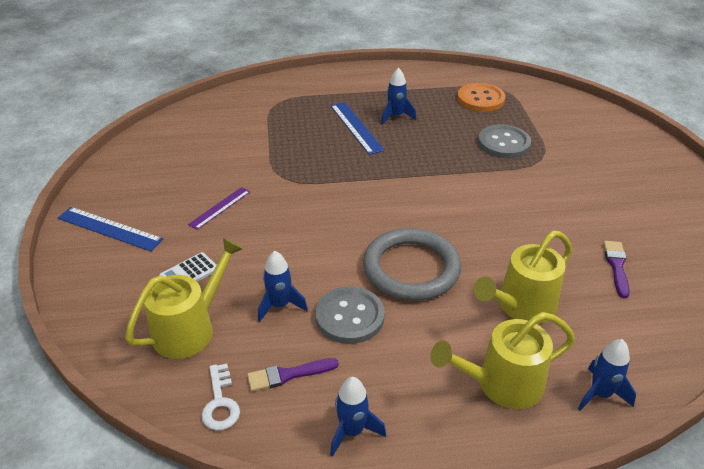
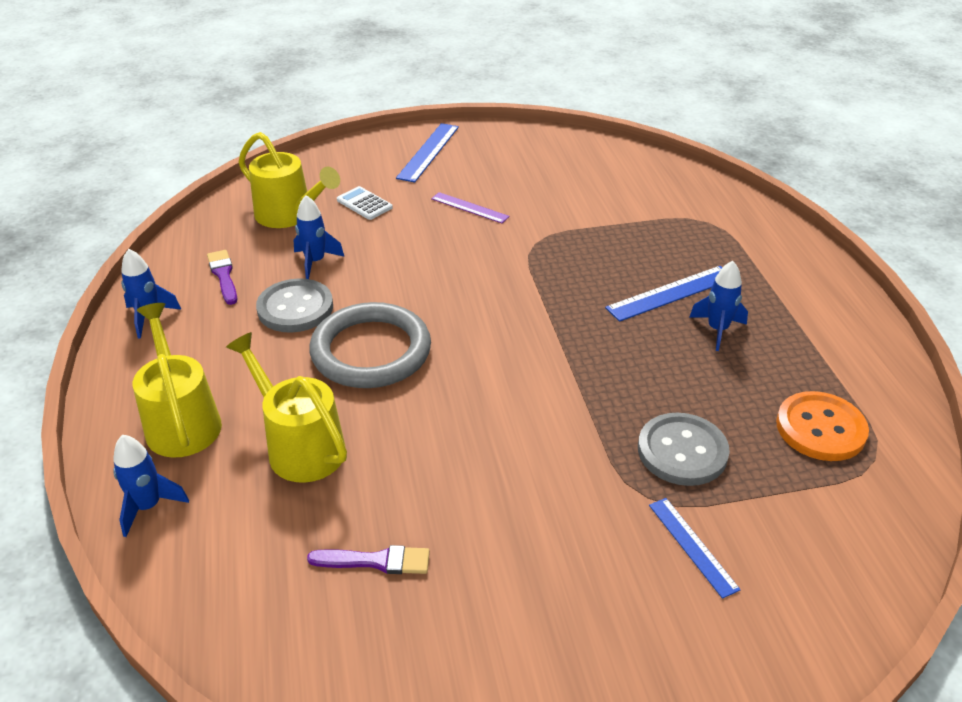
camera: 85 degrees right, 0 degrees up
(220, 403) = (199, 242): white key -> none
(573, 150) = (692, 546): none -> blue ruler

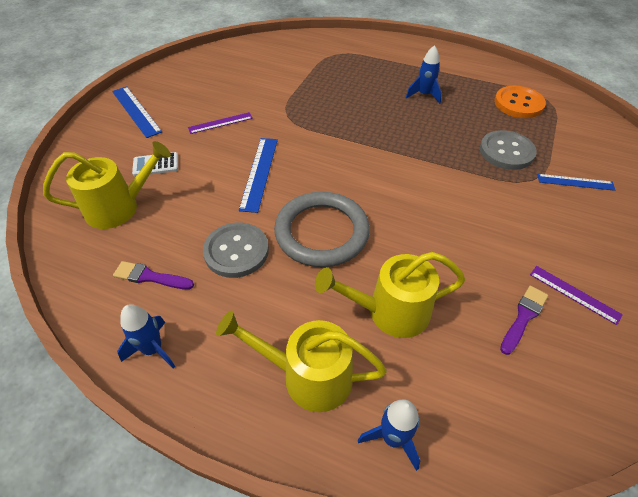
camera: 55 degrees left, 10 degrees up
(315, 262) = (194, 218): blue rocket -> none
(454, 601) = (574, 294): none -> purple ruler
(671, 293) = (381, 94): blue ruler -> blue ruler (259, 173)

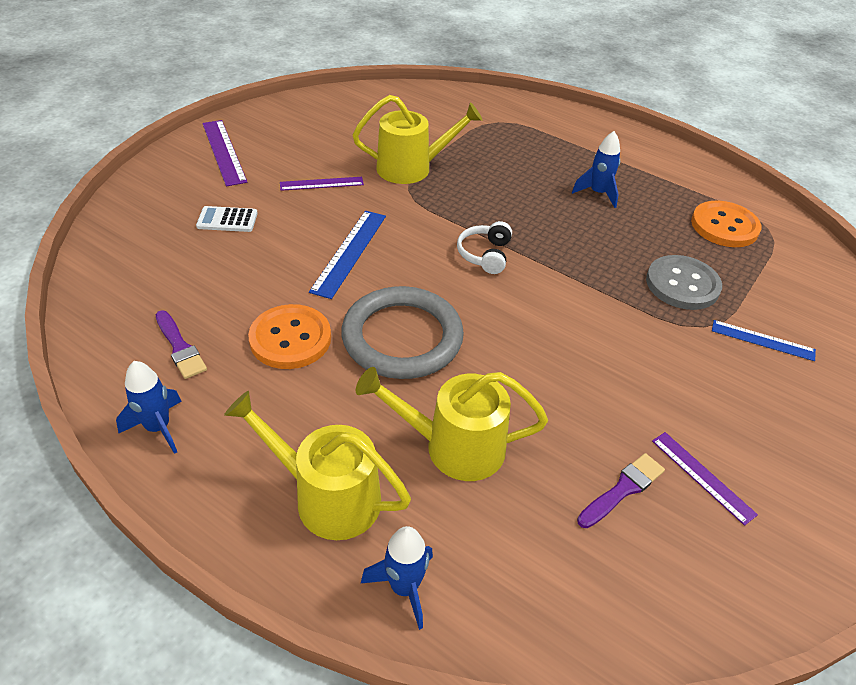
camera: 10 degrees right, 5 degrees down
(119, 207) = (169, 262): yellow watering can -> yellow watering can (411, 168)
(136, 111) = (223, 152): blue ruler -> purple ruler
(150, 277) = (180, 347): purple brush -> purple brush turned 150 degrees counterclockwise
(236, 251) = (290, 339): grey button -> orange button
(360, 156) = (485, 255): none -> white headphones

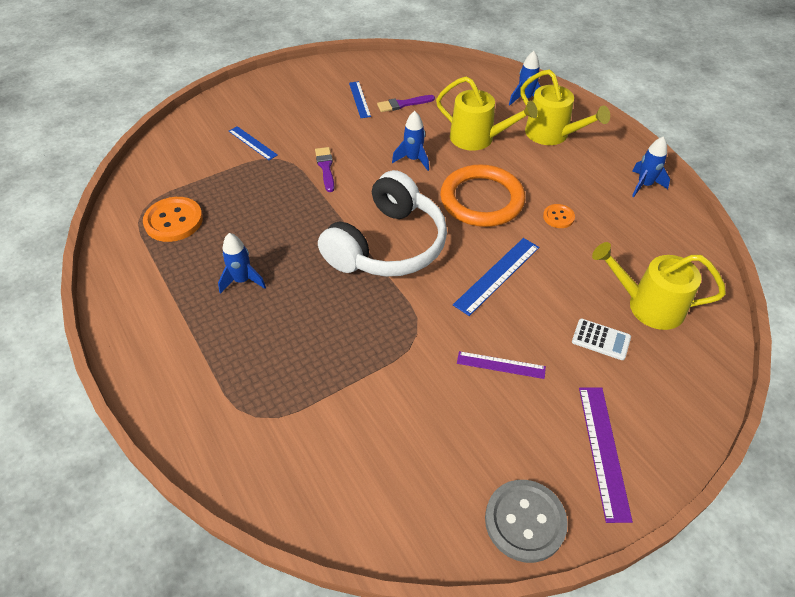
camera: 155 degrees left, 5 degrees up
(180, 347) = (635, 229): purple brush -> purple brush (325, 167)
(290, 339) = (558, 217): orange button -> orange button, size x0.54
(402, 337) = (482, 200): grey ring -> orange ring
(411, 168) = (399, 363): yellow watering can -> yellow watering can (648, 305)
(485, 255) = (388, 245): white headphones -> white headphones, size x2.37
(529, 375) = (413, 159): none -> blue rocket
(682, 284) = (262, 186): grey button -> grey button (525, 521)
(702, 476) = (359, 99): purple ruler -> blue ruler

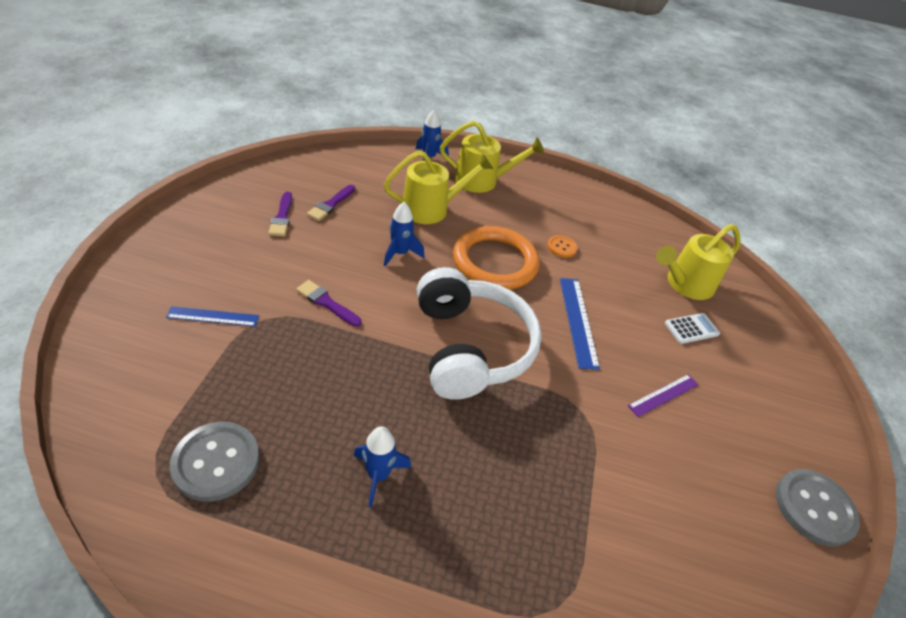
camera: 50 degrees left, 5 degrees down
(174, 221) = (216, 462): orange button -> grey button
(359, 99) = (282, 217): blue ruler -> purple brush
(603, 450) = (785, 412): purple ruler -> none
(644, 185) = (583, 193): blue rocket -> none

